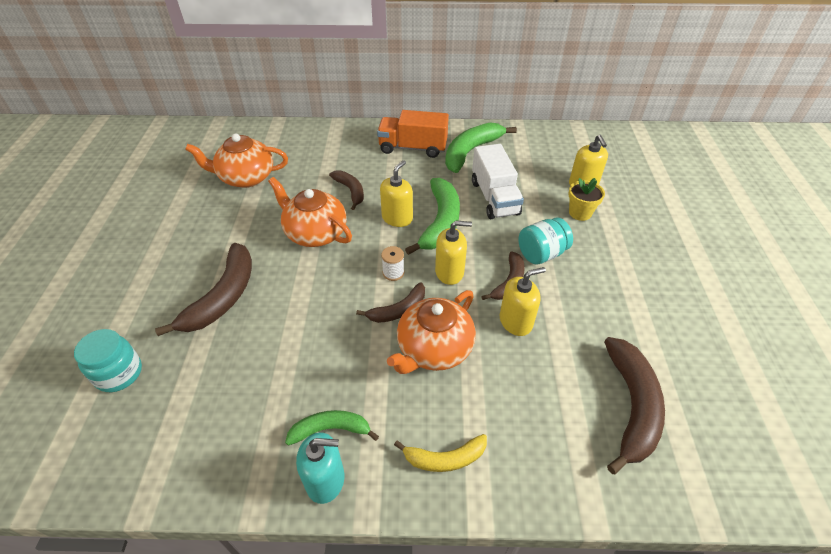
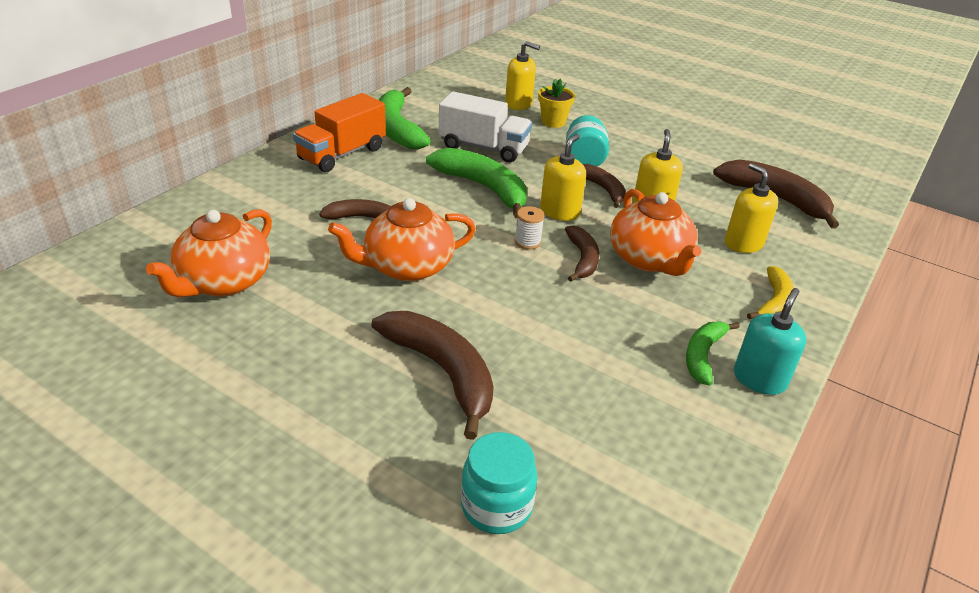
camera: 60 degrees left, 10 degrees down
(397, 218) = (447, 208): yellow soap dispenser -> yellow soap dispenser (743, 243)

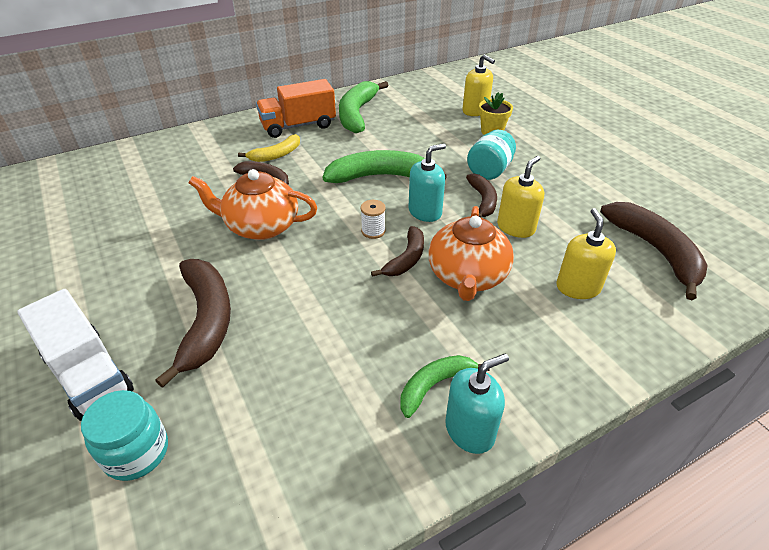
camera: 30 degrees right, 5 degrees up
(224, 282) = (132, 203): orange teapot -> none
(483, 148) = (411, 142): white truck -> white truck (88, 374)
(484, 188) = (380, 176): green banana -> green banana turned 75 degrees counterclockwise
(559, 212) = (425, 212): yellow soap dispenser -> turquoise soap dispenser
(774, 302) = (557, 357): yellow banana -> yellow banana (276, 155)

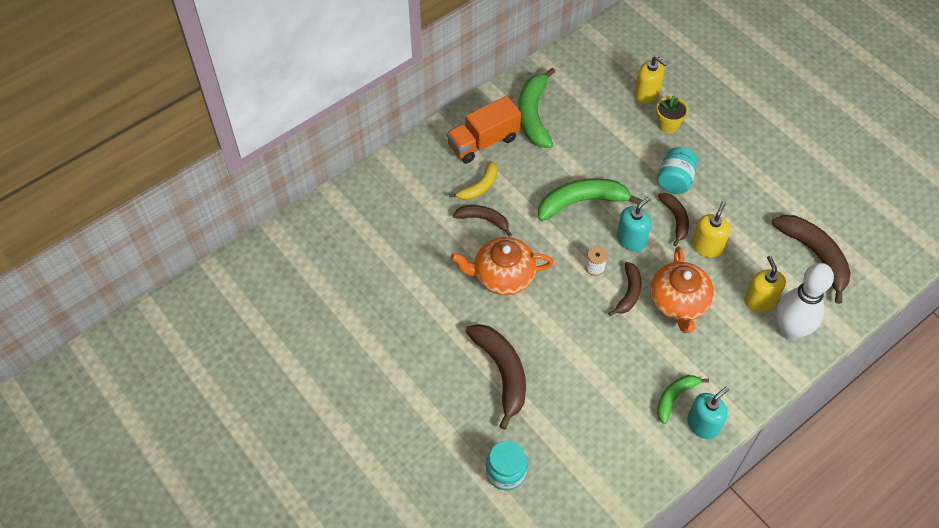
camera: 10 degrees left, 15 degrees up
(88, 374) = (443, 426): white truck -> none
(619, 325) = (790, 330): none -> white bowling pin

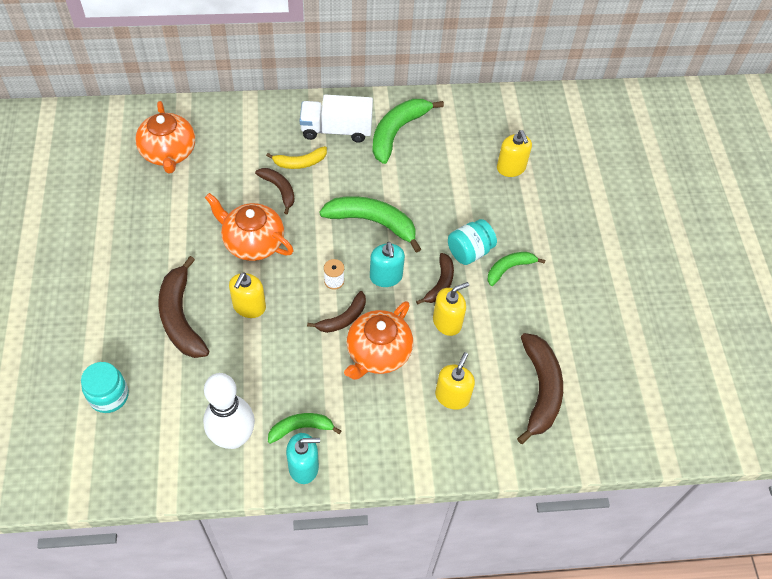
camera: 30 degrees right, 0 degrees up
(361, 243) = (169, 153): none -> orange teapot
(483, 142) = (336, 130): orange truck -> white truck
(502, 373) = (180, 317): brown banana -> brown banana turned 150 degrees clockwise
(549, 330) = (249, 307): none -> yellow soap dispenser
(631, 239) = (386, 277): turquoise soap dispenser -> turquoise soap dispenser turned 90 degrees clockwise
(668, 125) = (506, 203): yellow flower pot -> none
(714, 176) = (509, 268): none -> green banana
(790, 330) = (456, 438): white bowling pin -> white bowling pin (233, 437)

